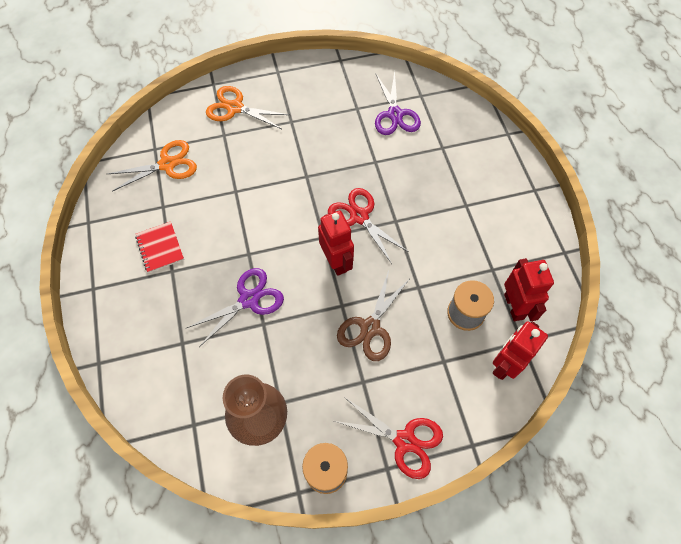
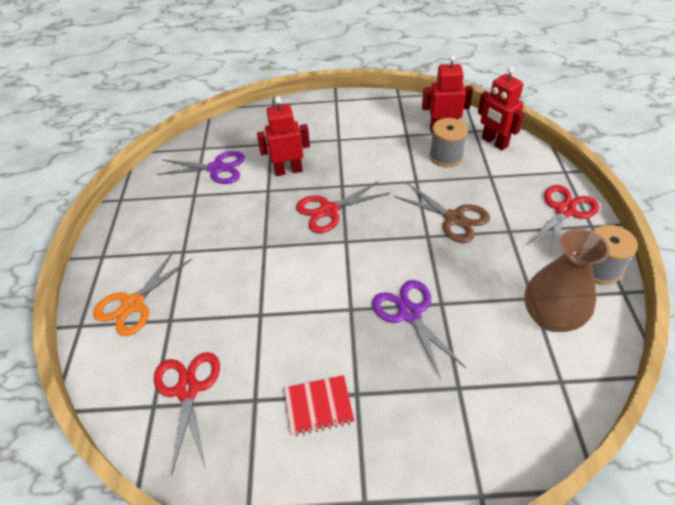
camera: 75 degrees left, 15 degrees down
(168, 164) = (188, 389): orange scissors -> red scissors
(336, 262) = (377, 234): red robot -> red robot (288, 170)

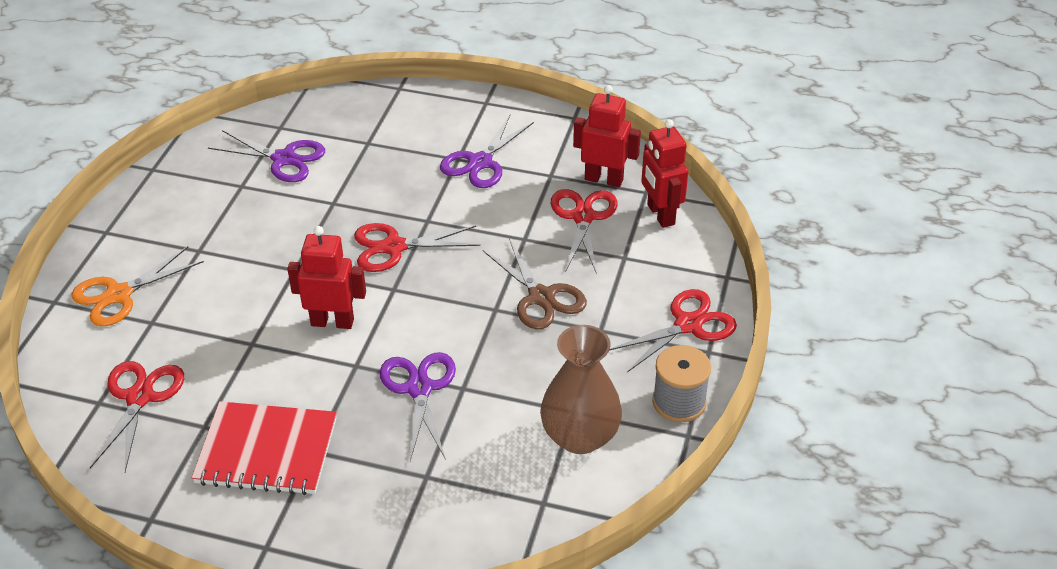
camera: 15 degrees right, 5 degrees down
(288, 170) = (371, 184): red robot -> red robot (332, 322)
(318, 406) = (267, 451): red notebook -> red notebook, size x1.71
(355, 138) = (480, 162): none -> purple scissors
(446, 156) = (583, 217): grey spool -> red scissors

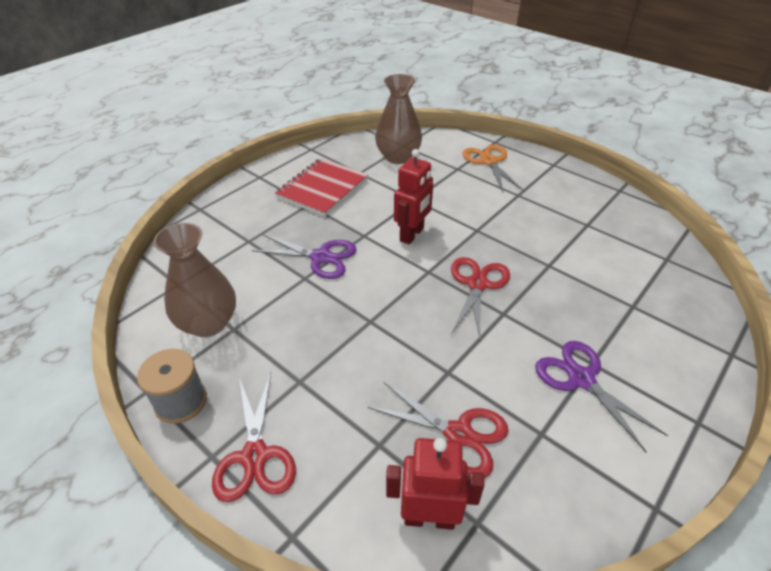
camera: 115 degrees right, 0 degrees up
(140, 397) = (398, 157): red scissors -> brown vase
(284, 159) = (618, 252): purple scissors -> none
(541, 297) = (364, 355): brown scissors -> none
(604, 179) = (517, 485): red robot -> none

